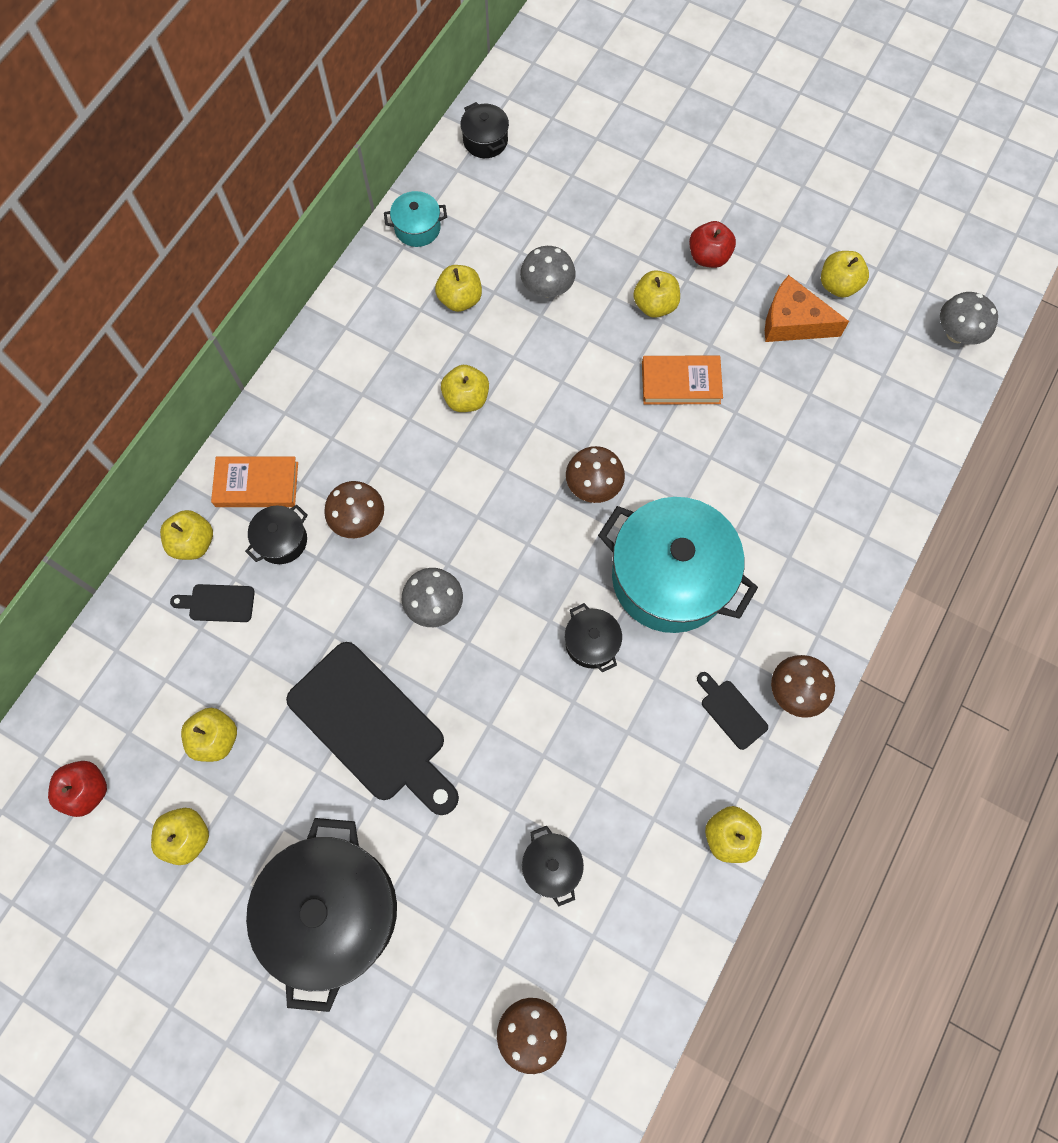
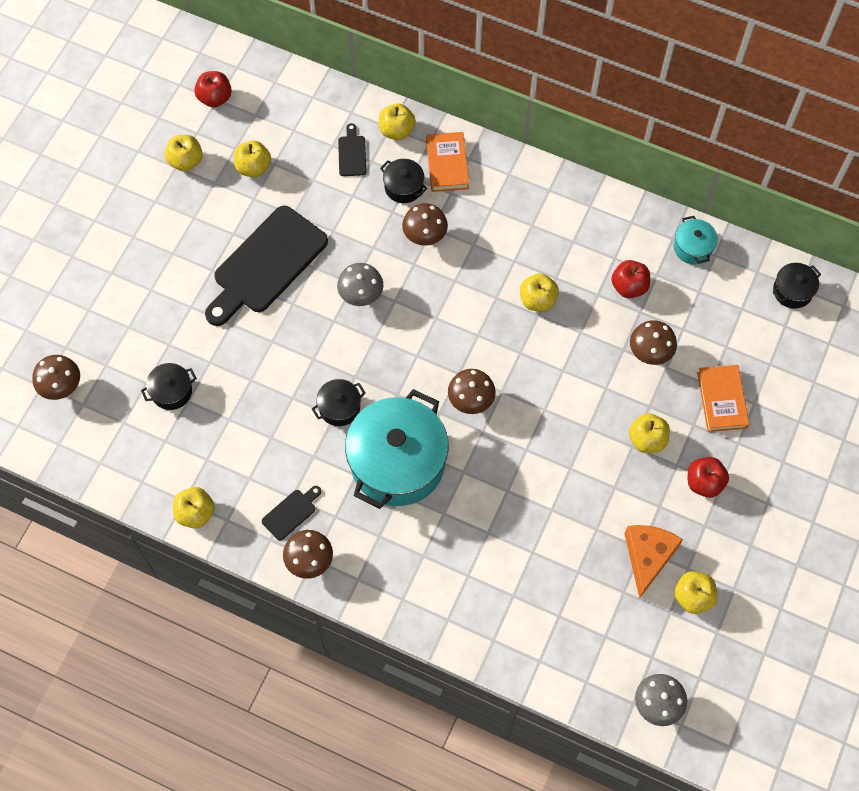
camera: 85 degrees right, 5 degrees down
(333, 910) = (139, 255): black pot -> none
(460, 299) = (629, 287): yellow apple -> red apple
(547, 289) = (650, 352): grey mushroom -> brown mushroom
(680, 383) = (574, 464): orange book -> orange book (721, 400)

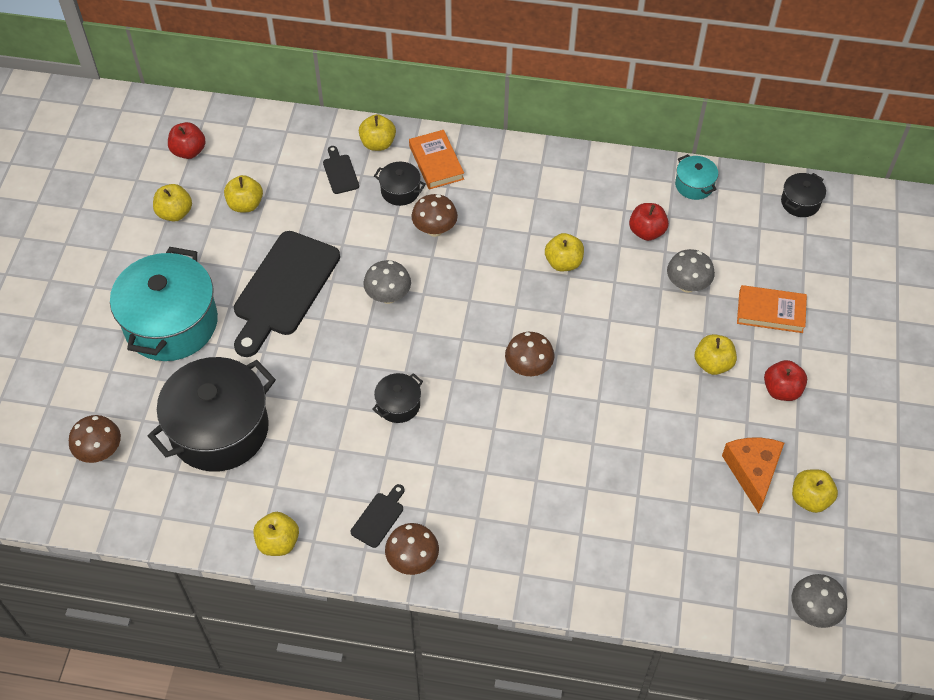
camera: 15 degrees left, 10 degrees down
(171, 391) = (219, 429): black pot -> black pot, size x2.25
(397, 462) = (474, 443): turquoise pot -> turquoise pot (171, 323)
(650, 352) = (687, 285): brown mushroom -> grey mushroom
(721, 400) = (770, 312): orange book -> orange book turned 60 degrees counterclockwise

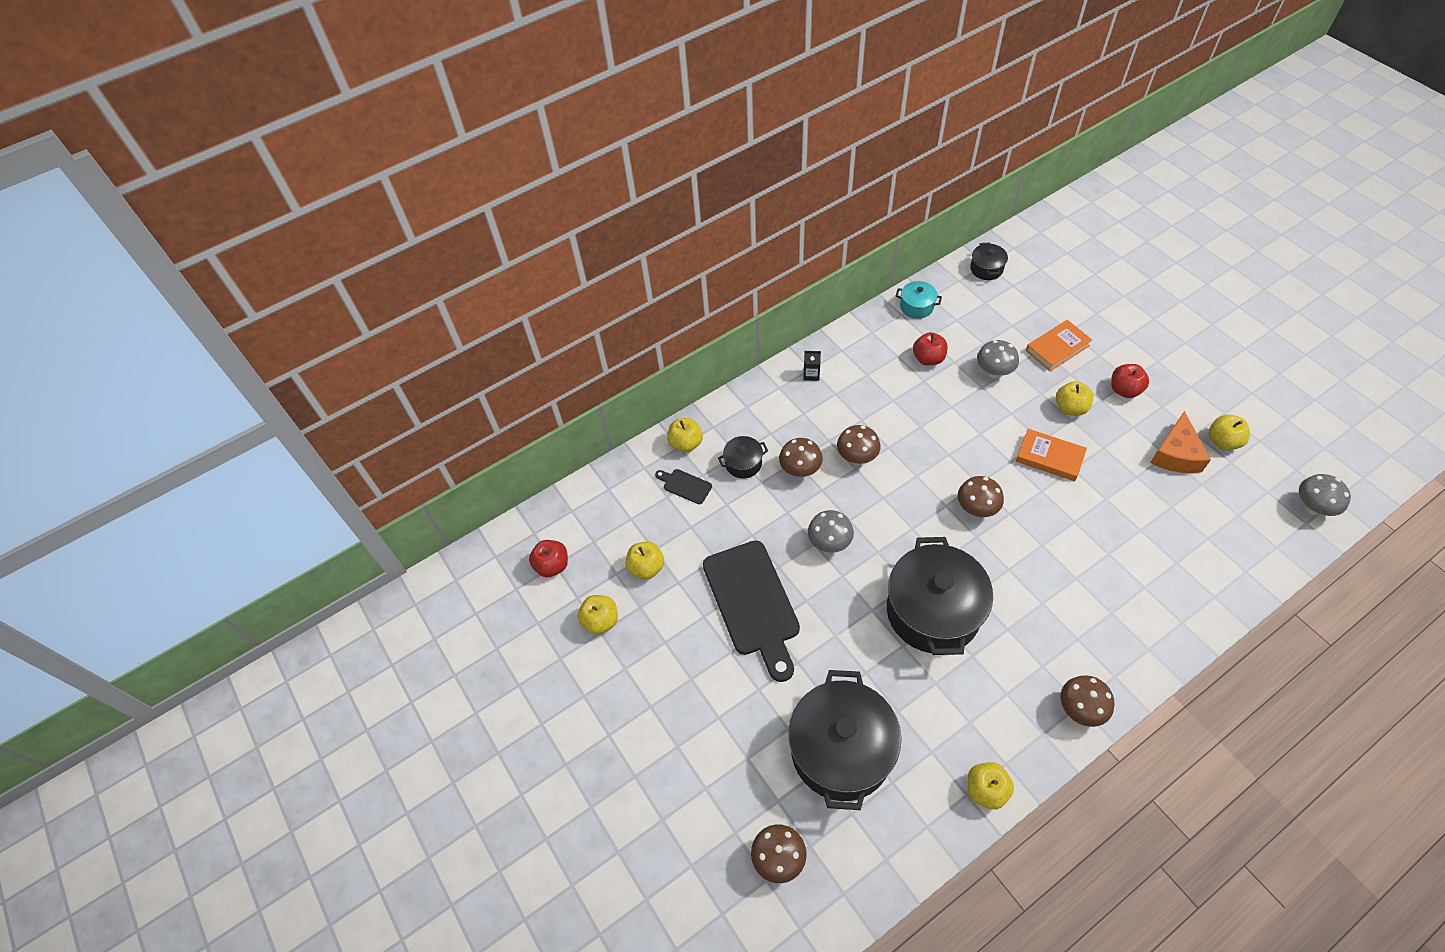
camera: 40 degrees left, 0 degrees up
(171, 323) = (704, 706): turquoise pot -> none
(379, 517) = (1022, 702): black cutting board -> none
(398, 405) = (933, 611): black pot -> black pot, size x2.25
(436, 162) = (742, 423): orange book -> orange book (1049, 457)
(488, 256) = (857, 457): none -> brown mushroom
(536, 169) = (811, 374): none -> black carton
(563, 262) = (906, 421): yellow apple -> none
(752, 472) = (1175, 454): orange cheese -> orange cheese turned 120 degrees counterclockwise

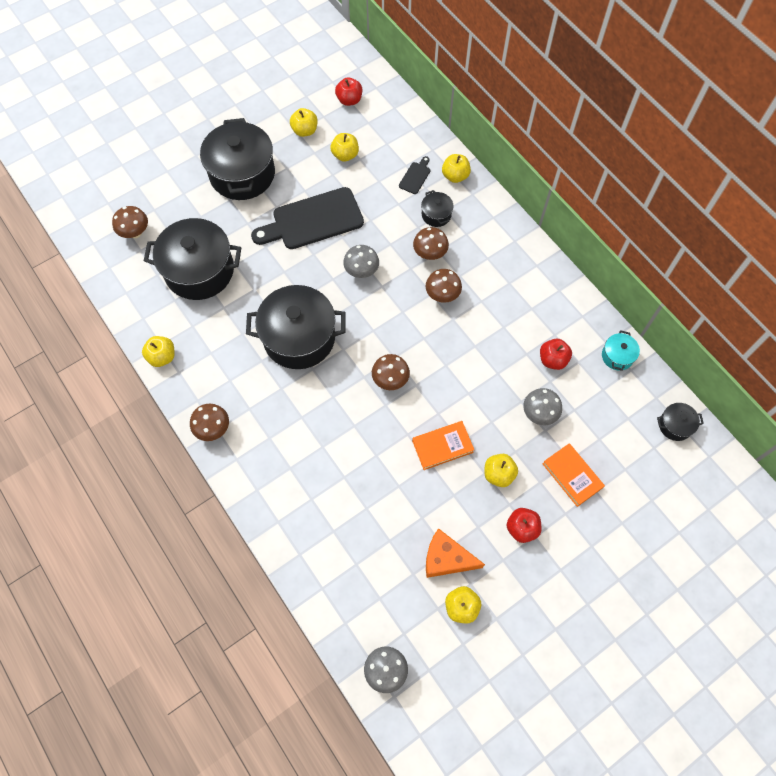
camera: 85 degrees right, 10 degrees up
(673, 703) = (242, 174): none -> black pot
(811, 374) = (530, 265): black carton -> none
(1049, 457) = (442, 446): orange book -> orange book turned 45 degrees clockwise

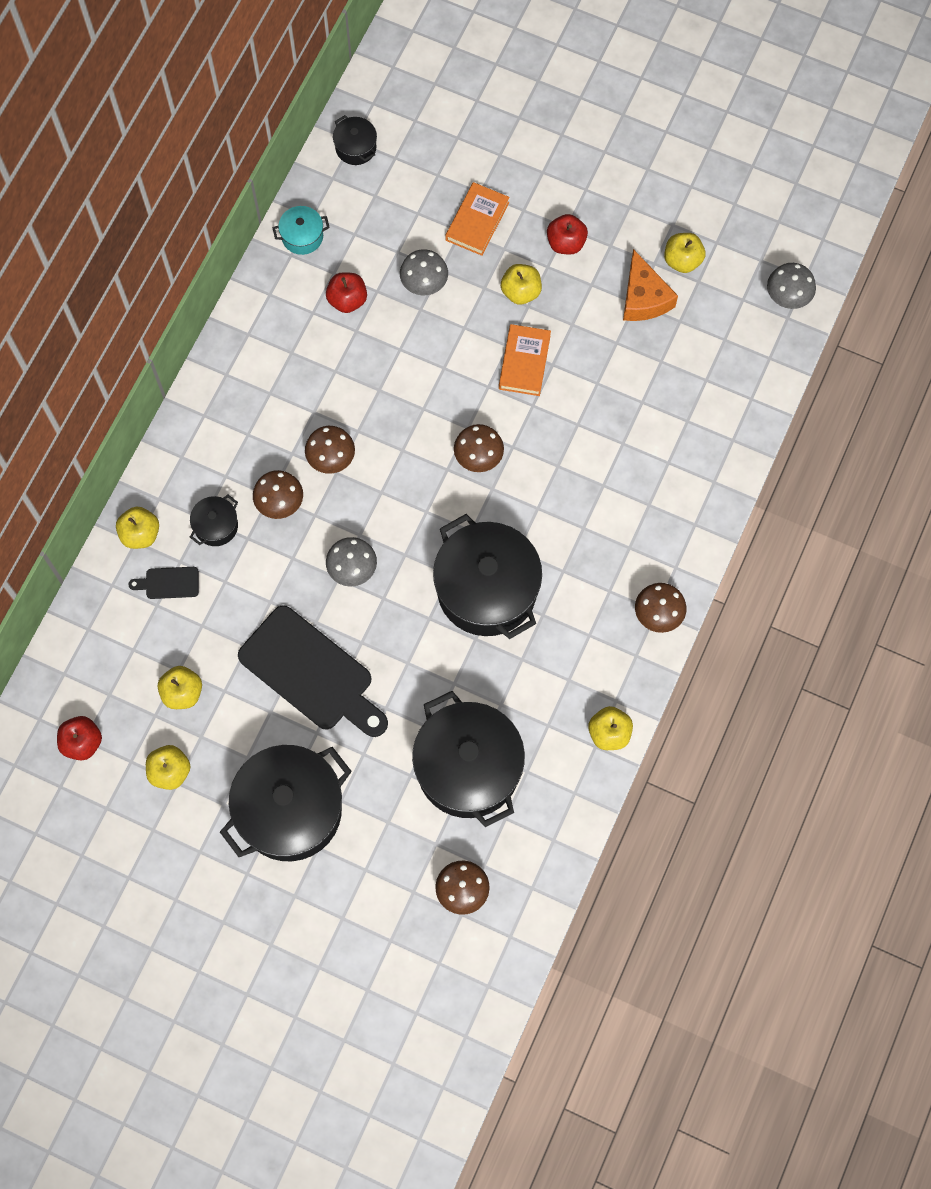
camera: 120 degrees left, 5 degrees up
(442, 446) = (524, 362): orange book -> orange book turned 60 degrees clockwise

